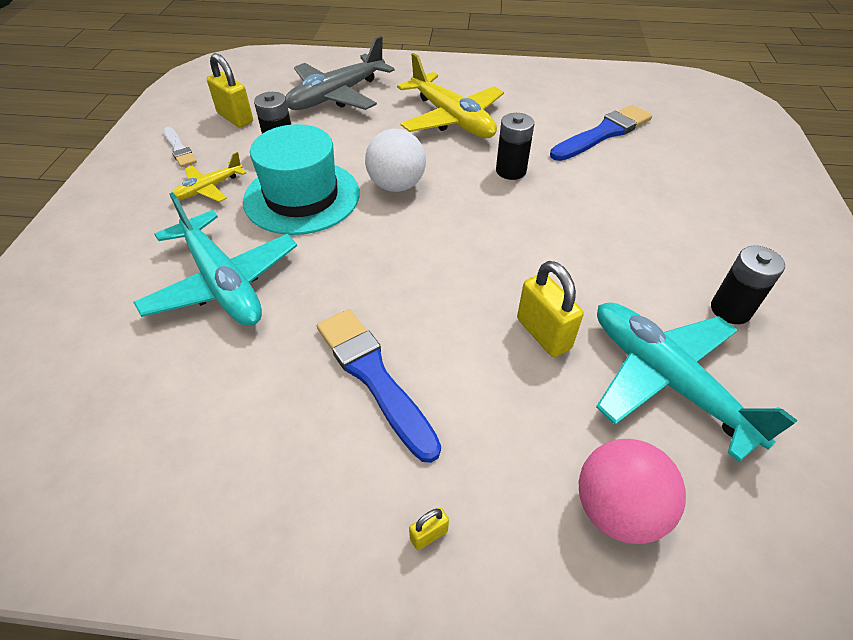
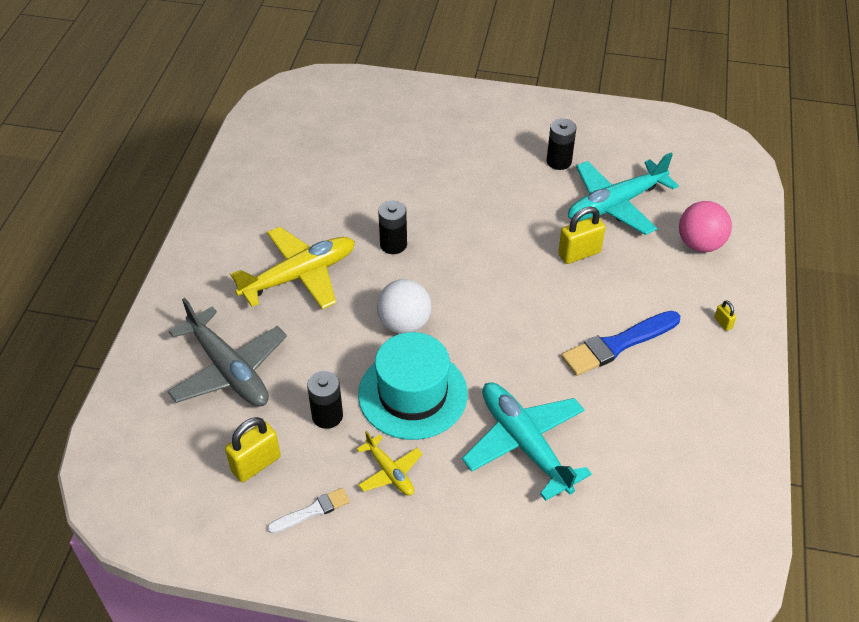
camera: 85 degrees left, 0 degrees up
(222, 283) = (524, 443): turquoise plane -> turquoise plane turned 90 degrees counterclockwise
(603, 133) = (346, 176): blue brush -> none

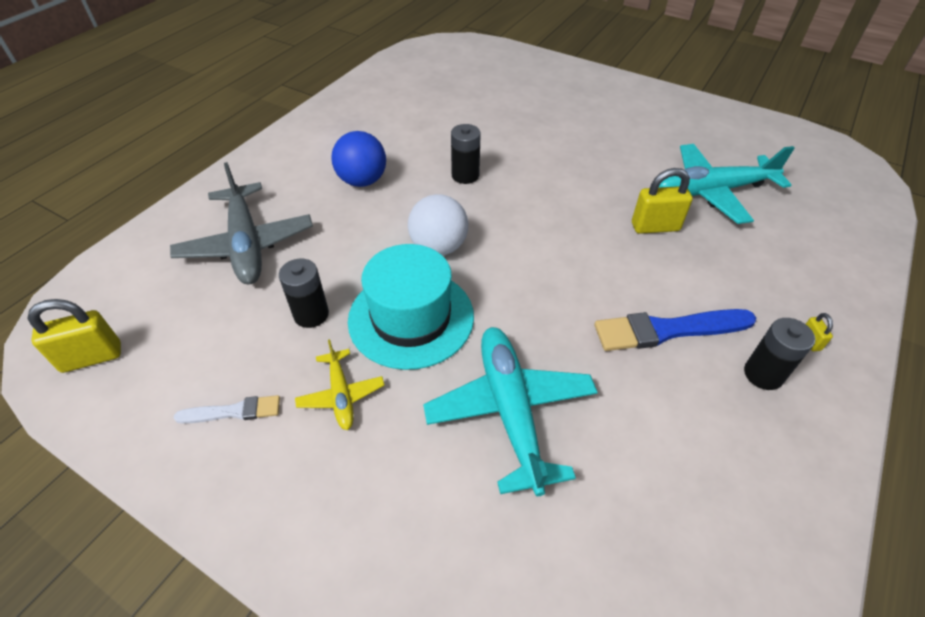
camera: 20 degrees right, 0 degrees up
(256, 464) = (211, 342): yellow padlock -> yellow padlock (92, 357)
(299, 276) = (362, 181): yellow plane -> blue ball
(559, 161) = (663, 142): black battery -> black battery (763, 374)
(700, 244) = (801, 250): pink ball -> none

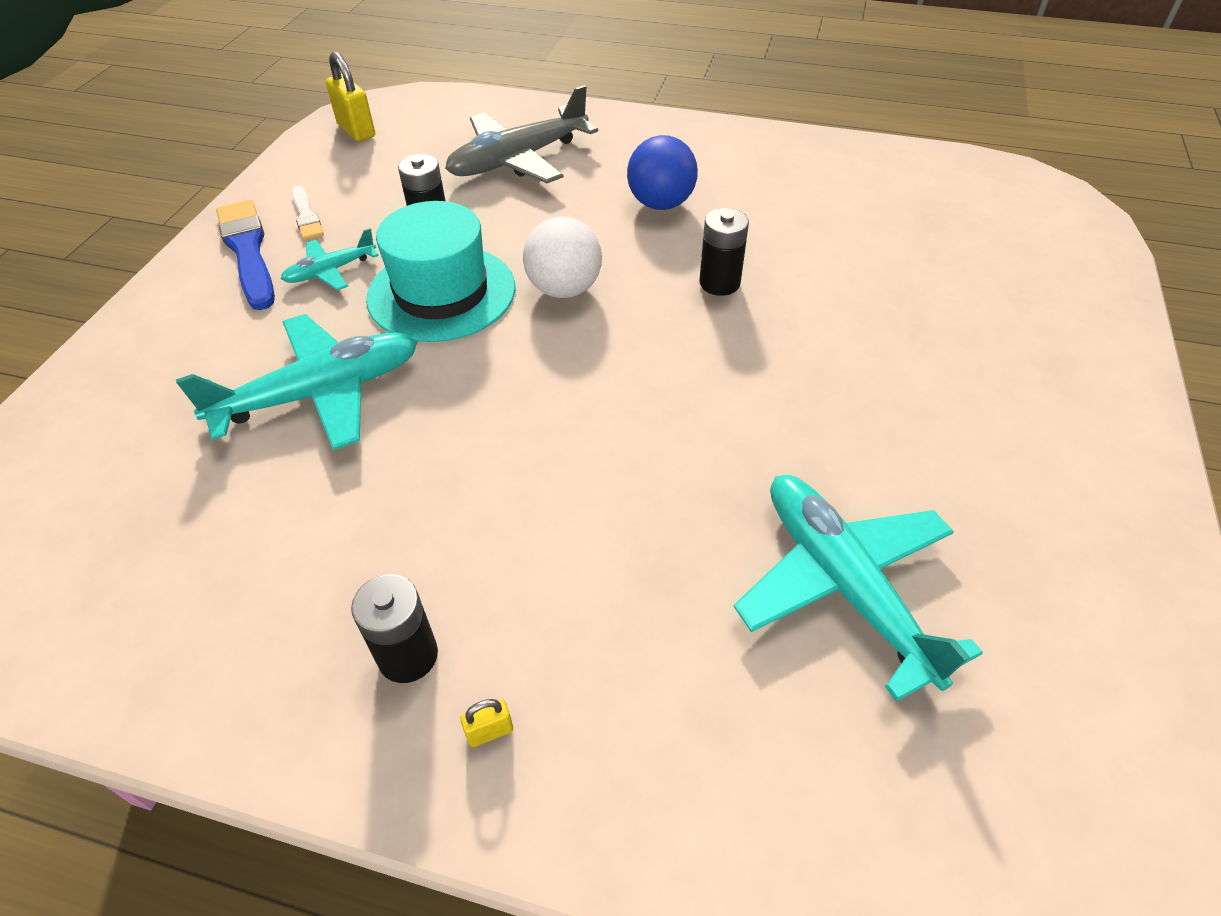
camera: 75 degrees right, 0 degrees up
(341, 395) = (330, 271): yellow plane -> turquoise plane
(655, 227) = (700, 505): yellow padlock -> none
(667, 330) = (473, 532): blue brush -> blue brush (248, 251)

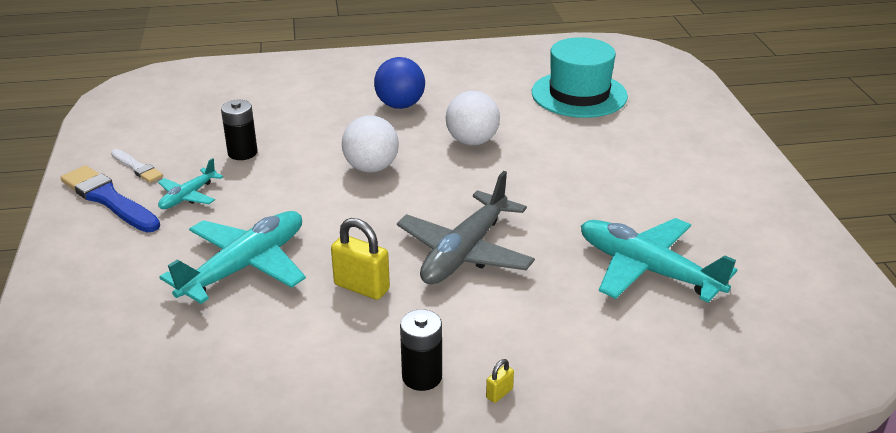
camera: 25 degrees left, 15 degrees down
(356, 130) = (128, 105): yellow padlock -> yellow padlock (361, 287)
(441, 293) = (285, 190): turquoise hat -> turquoise hat (579, 94)
(518, 160) = (276, 99): grey plane -> grey plane (465, 252)
(719, 283) = (472, 141): black battery -> white ball

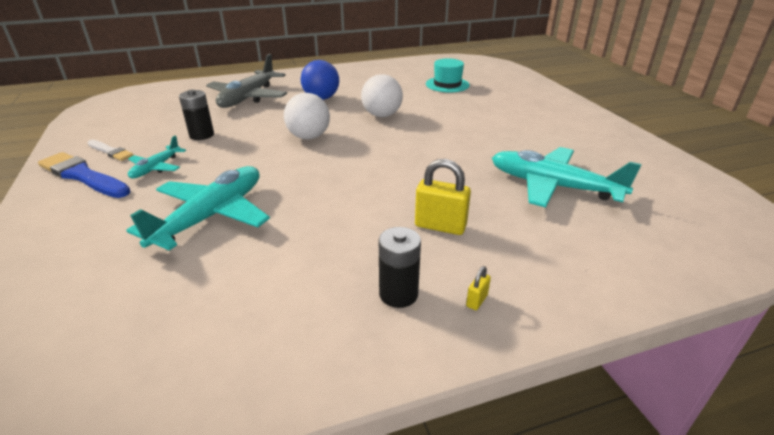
camera: 10 degrees left, 0 degrees up
(361, 287) = (321, 222): yellow padlock -> yellow padlock (440, 226)
(465, 252) = (402, 187): grey plane -> grey plane (248, 97)
(579, 94) = (447, 84): turquoise hat -> turquoise hat, size x0.64

